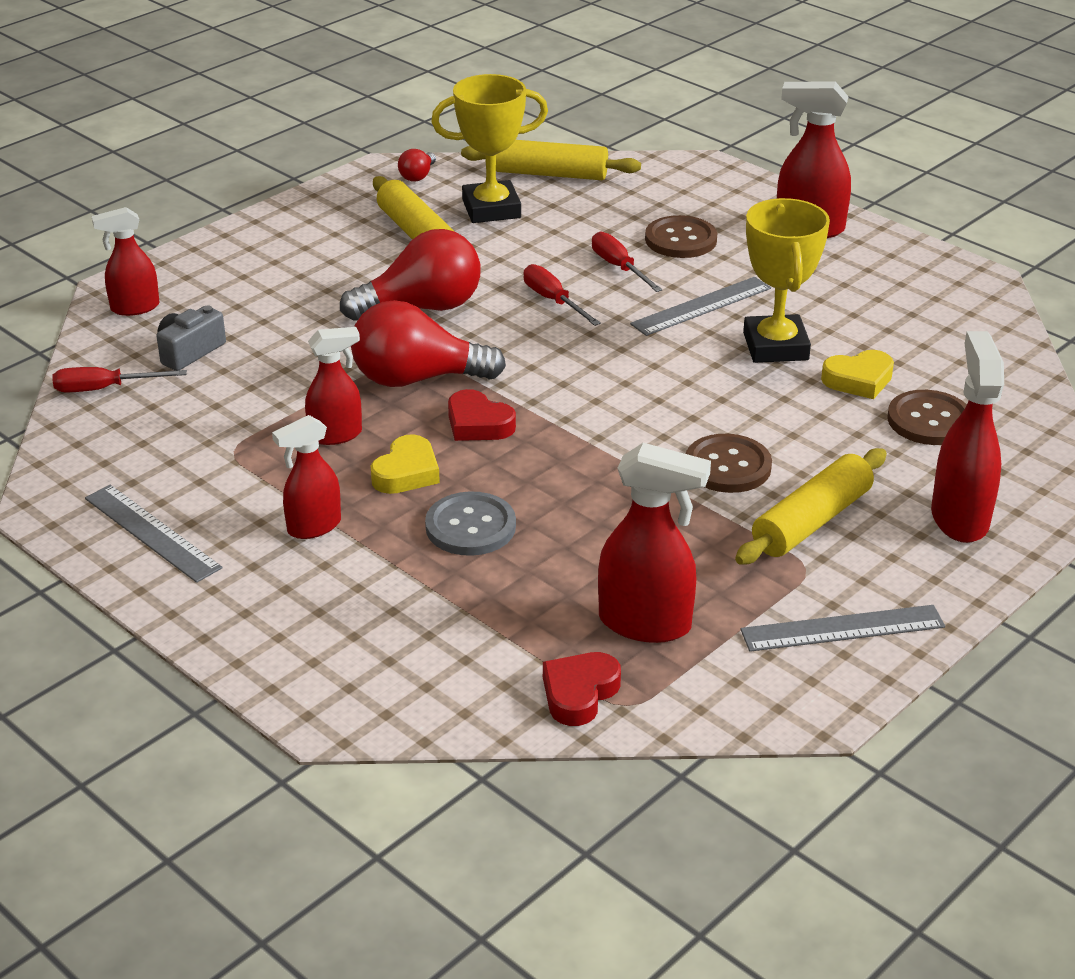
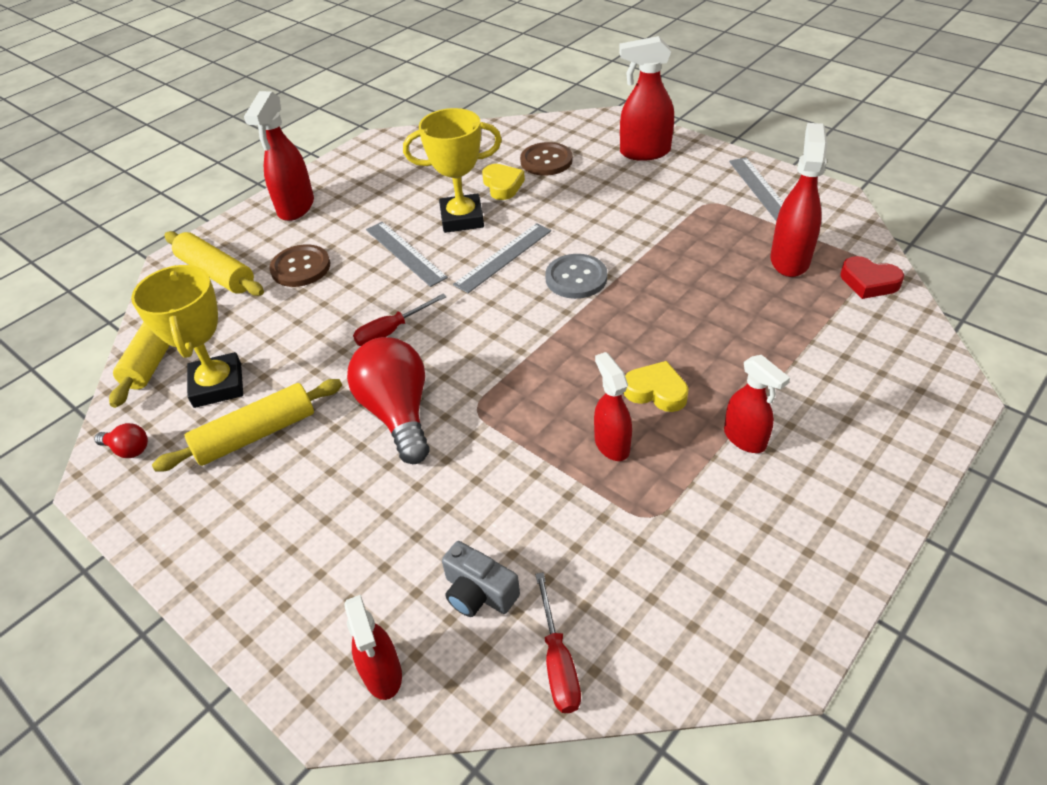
camera: 90 degrees left, 10 degrees up
(152, 532) = (791, 554): grey ruler -> grey ruler (503, 257)
(417, 379) = (518, 402): red light bulb -> none
(470, 527) = (715, 347): grey button -> grey button (576, 278)
(478, 424) = (580, 357): red heart -> none
(619, 267) = (341, 298): red screwdriver -> none
(727, 466) = (612, 234): brown button -> none
(811, 521) = (663, 201): yellow rolling pin -> yellow rolling pin (216, 273)

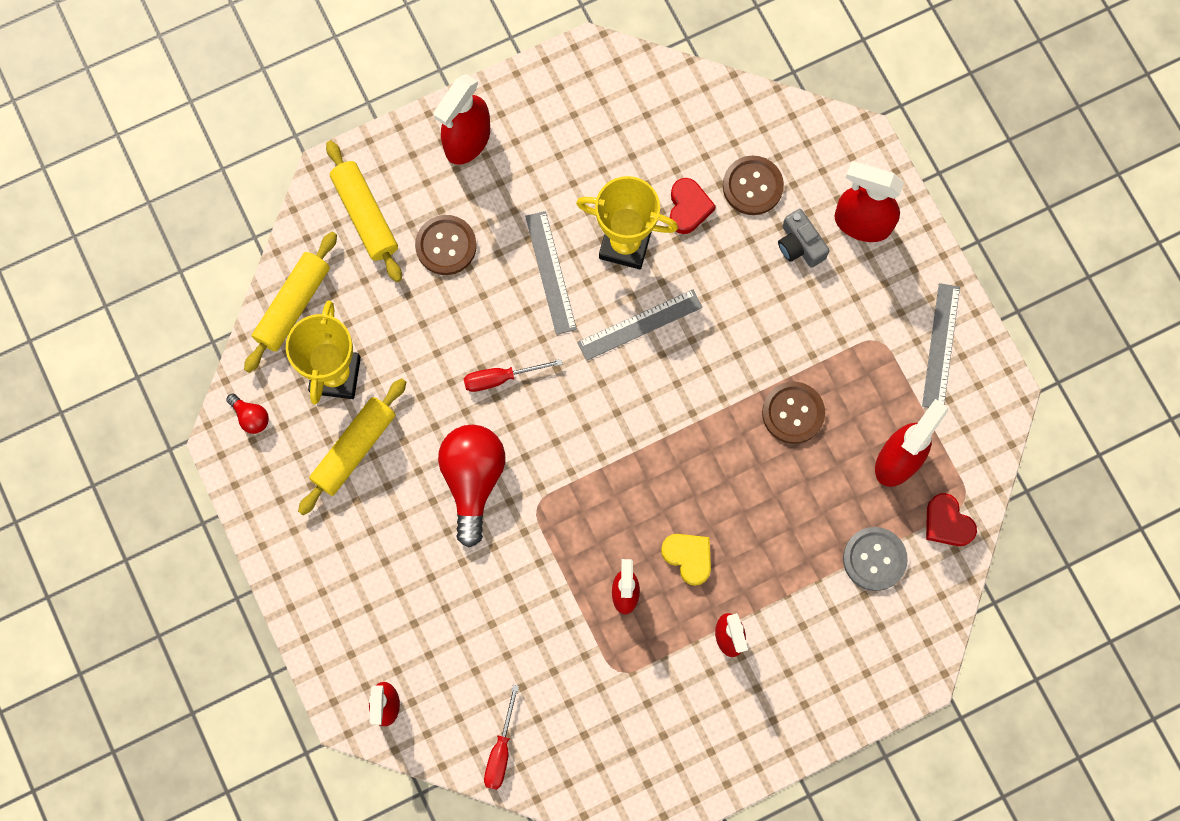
camera: 20 degrees right, 30 degrees up
(256, 434) = (354, 449): yellow rolling pin -> yellow rolling pin turned 45 degrees counterclockwise
(478, 592) = (471, 675): grey camera -> grey camera (799, 245)
(502, 185) = (688, 208): yellow heart -> red heart
(576, 278) = (692, 388): grey button -> grey button (874, 559)
(676, 263) = (793, 413): none -> brown button

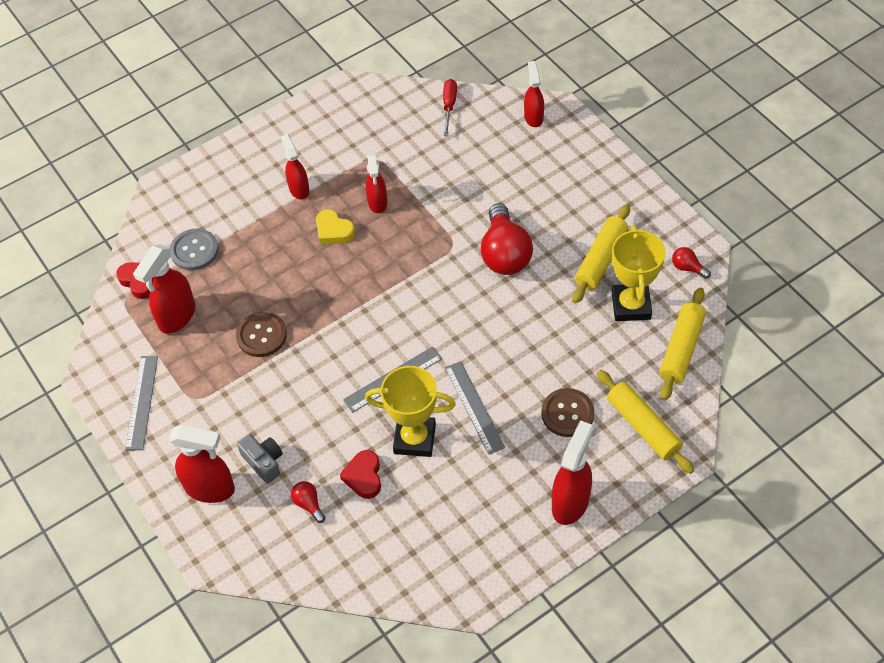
camera: 175 degrees right, 20 degrees down
(501, 378) = (499, 324): red screwdriver -> none
(752, 186) = (309, 504): brown button -> red light bulb

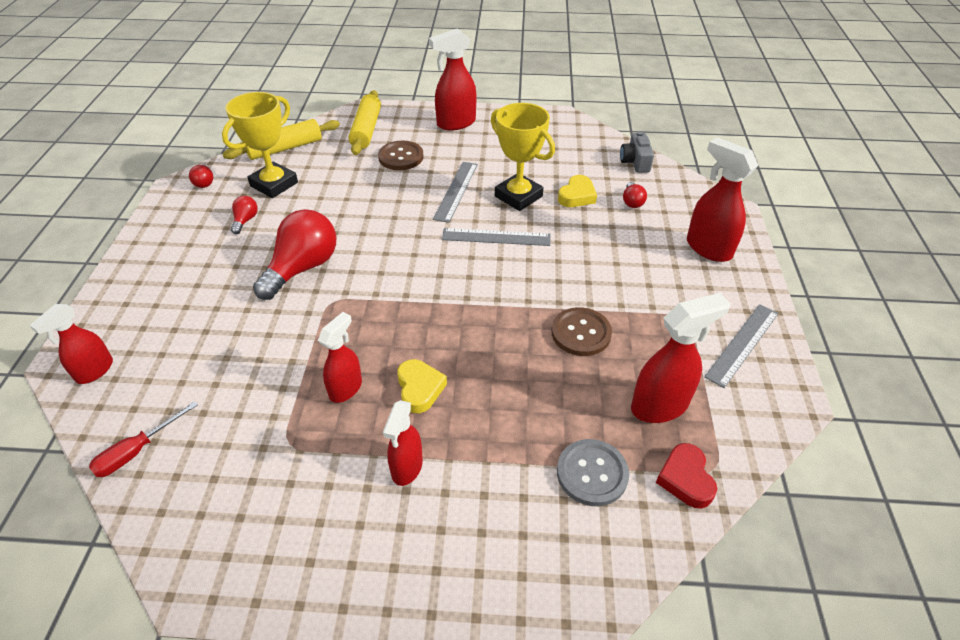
camera: 145 degrees left, 10 degrees down
(263, 462) = (650, 242): grey camera -> grey camera (635, 162)
(364, 477) = (577, 196): red heart -> yellow heart
(601, 260) = (245, 220): yellow rolling pin -> red light bulb

